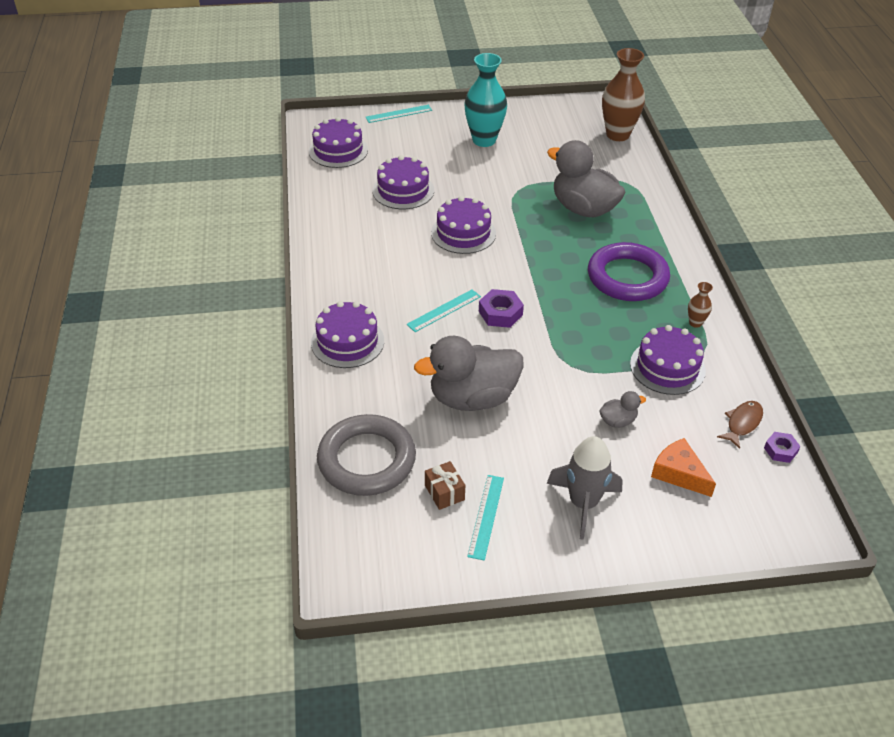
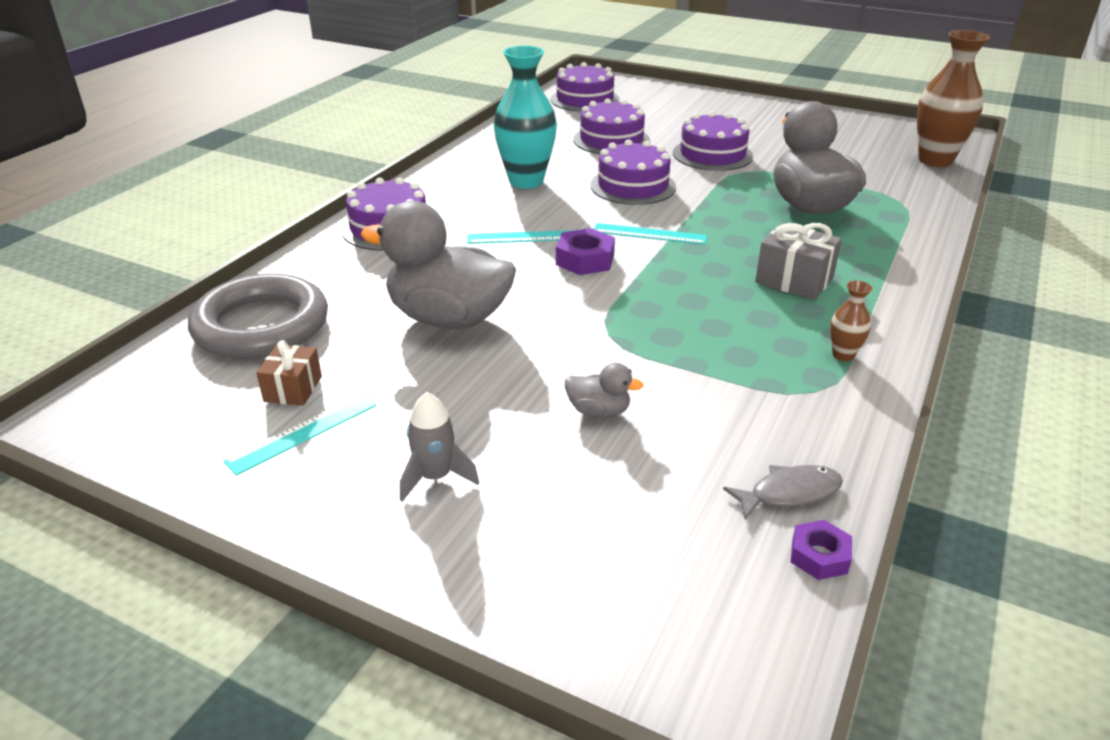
camera: 35 degrees right, 10 degrees down
(399, 114) = (683, 90): turquoise ruler -> turquoise ruler (649, 234)
(484, 140) = (754, 127): turquoise vase -> turquoise vase (526, 181)
(583, 503) = (435, 477): grey rocket -> grey rocket, size x0.63
(627, 277) = (794, 280): purple ring -> grey gift
(667, 367) = (743, 384): purple cake -> purple cake (712, 154)
(679, 473) = (613, 507): orange cheese -> none
(742, 423) = (789, 493): brown fish -> grey fish

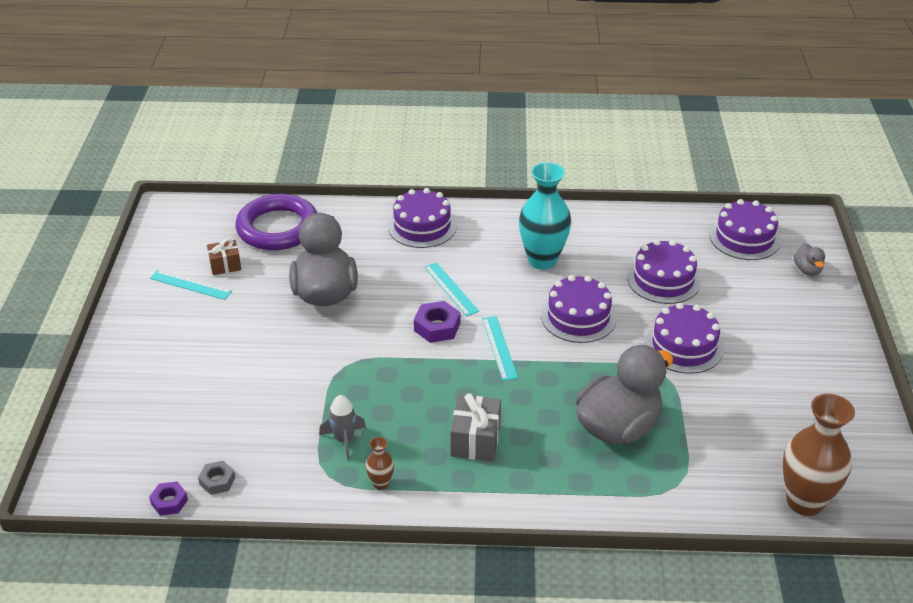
camera: 65 degrees right, 5 degrees up
(261, 325) = (278, 228): grey ring -> purple ring
(435, 477) = (175, 343): grey rocket -> grey rocket (344, 440)
(599, 411) = (259, 384): grey duck -> grey duck (807, 270)
(789, 493) = (217, 481): grey fish -> grey nut

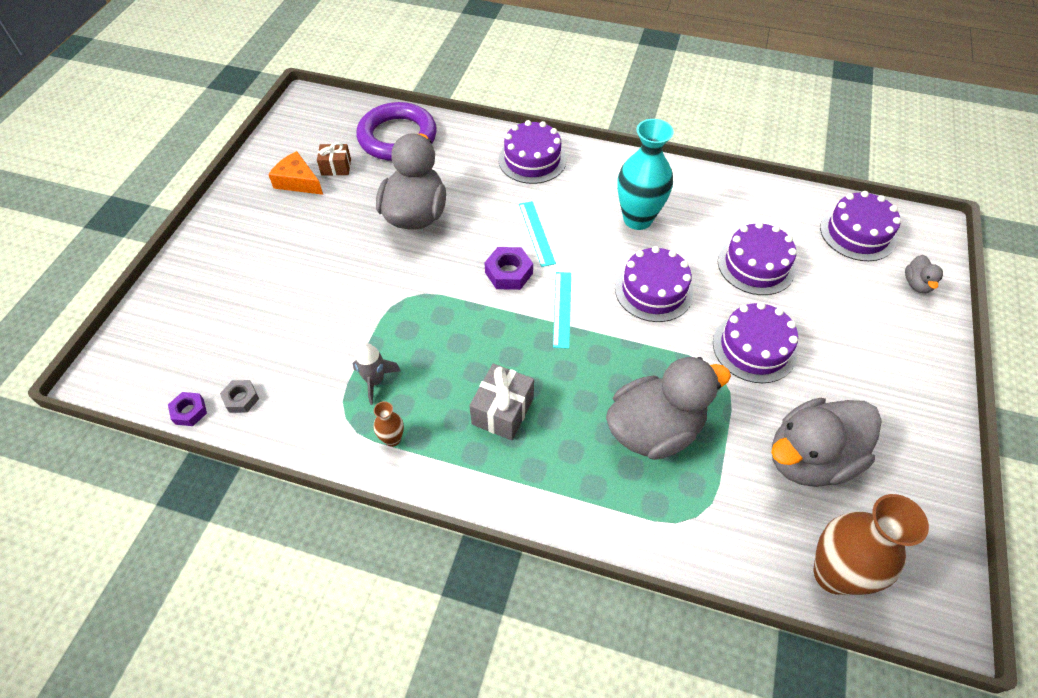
camera: 15 degrees right, 15 degrees up
(190, 285) = (298, 181): turquoise ruler -> orange cheese
(758, 422) = (810, 459): none -> grey duck

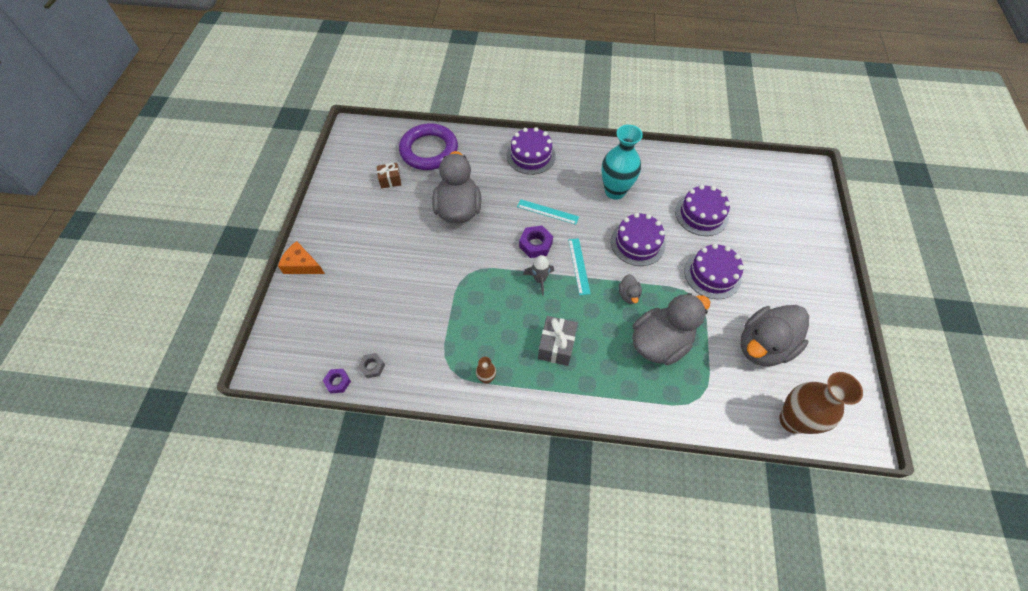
camera: 10 degrees left, 5 degrees up
(298, 181) = (365, 195): orange cheese -> orange cheese (302, 265)
(375, 381) = (463, 338): grey rocket -> grey rocket (539, 280)
(536, 233) = (547, 212): turquoise ruler -> turquoise ruler turned 45 degrees counterclockwise
(857, 233) = (763, 181): purple cake -> none
(917, 284) = (808, 213): grey duck -> grey duck (628, 295)

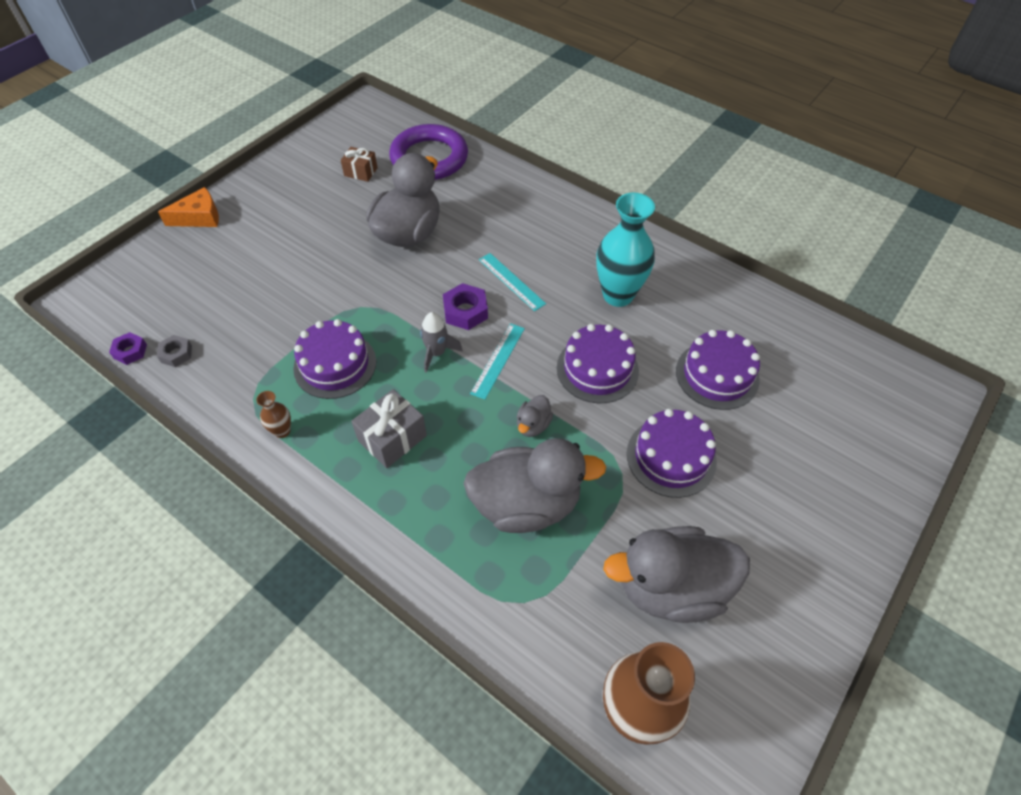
camera: 30 degrees right, 5 degrees down
(302, 265) = (199, 217): orange cheese -> orange cheese turned 105 degrees clockwise
(531, 155) = (543, 211): purple cake -> purple cake (335, 365)

